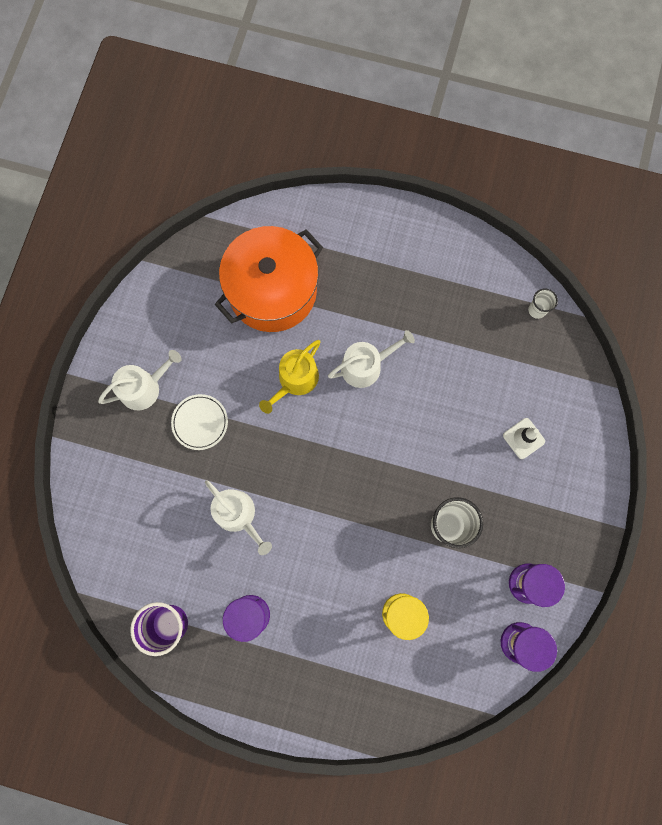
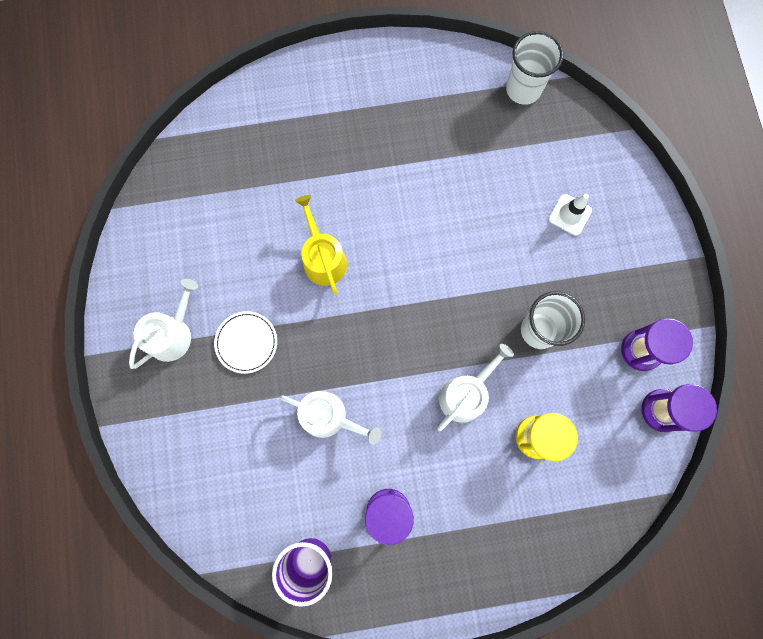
camera: 25 degrees left, 0 degrees up
(272, 291) = (259, 181): orange pot -> none
(295, 380) = (323, 258): yellow watering can -> yellow watering can turned 150 degrees clockwise
(366, 366) = (386, 213): white watering can -> white watering can (466, 394)
(537, 310) = (523, 89): white cup -> white cup, size x1.86

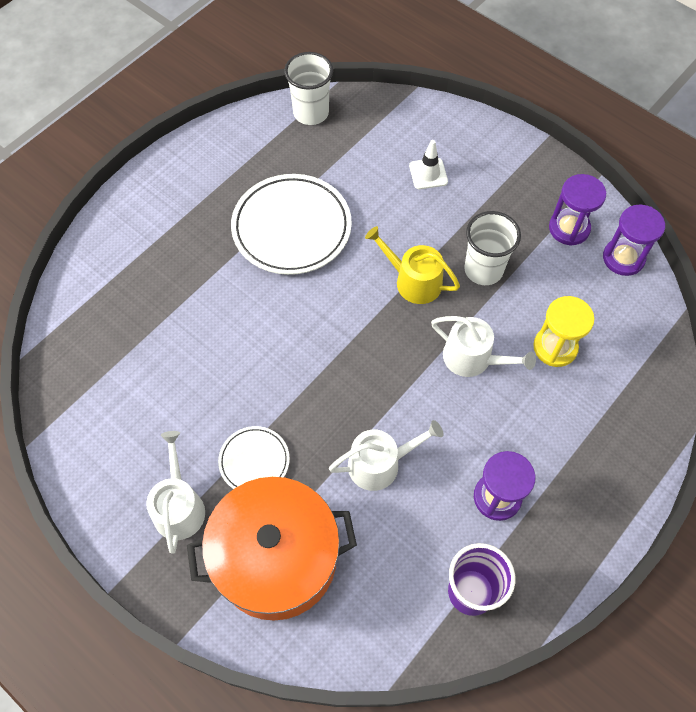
camera: 40 degrees left, 15 degrees down
(204, 424) = (276, 558): none -> orange pot
(323, 258) = (261, 344): yellow watering can -> yellow watering can (413, 281)
(423, 180) = (291, 228): none -> white plate
(466, 394) = (473, 358): white watering can -> white watering can turned 120 degrees clockwise

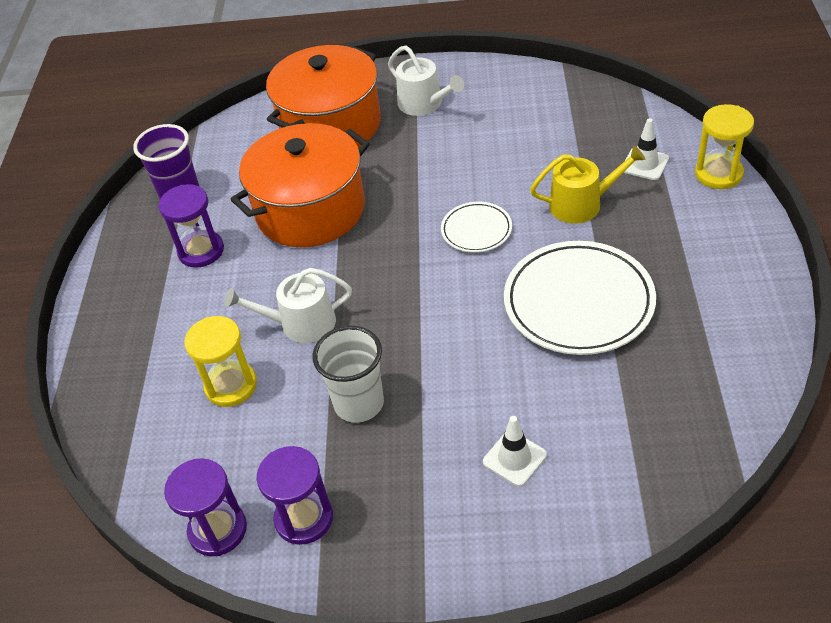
camera: 145 degrees right, 15 degrees down
(94, 240) = (718, 174): none -> yellow hourglass
(120, 288) = (645, 164): none -> white traffic cone
(254, 461) = (403, 152): white plate -> white plate (476, 230)
(311, 113) = (719, 424): white cup -> none
(380, 463) = (310, 210): white watering can -> orange pot
(413, 281) = (416, 343): yellow watering can -> yellow watering can (582, 204)

